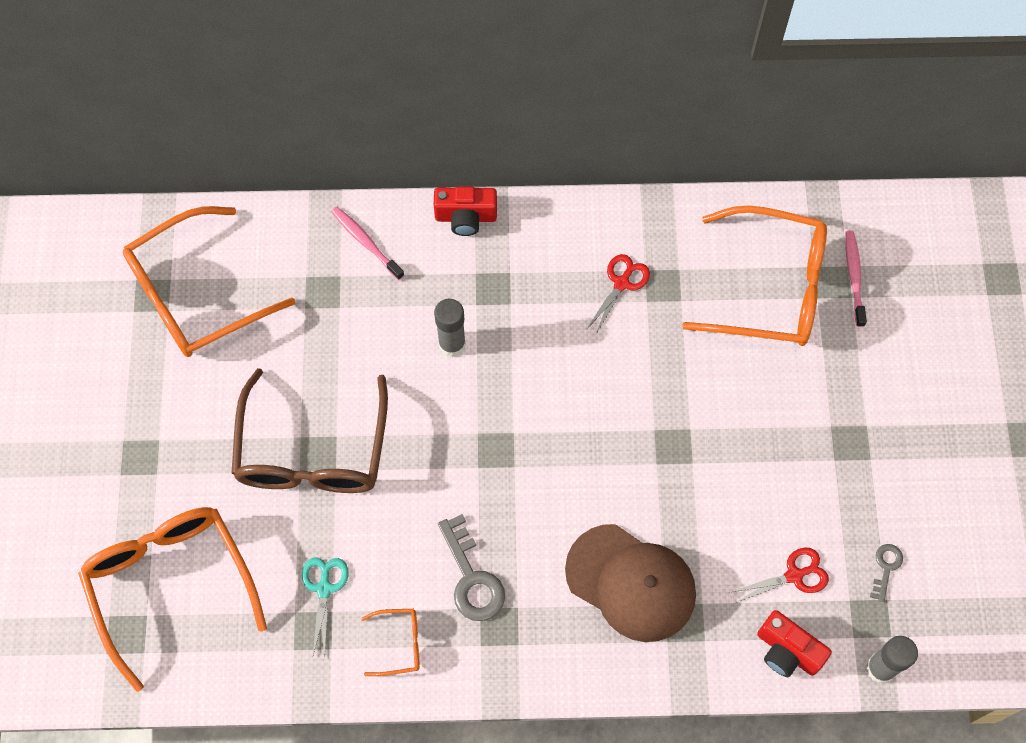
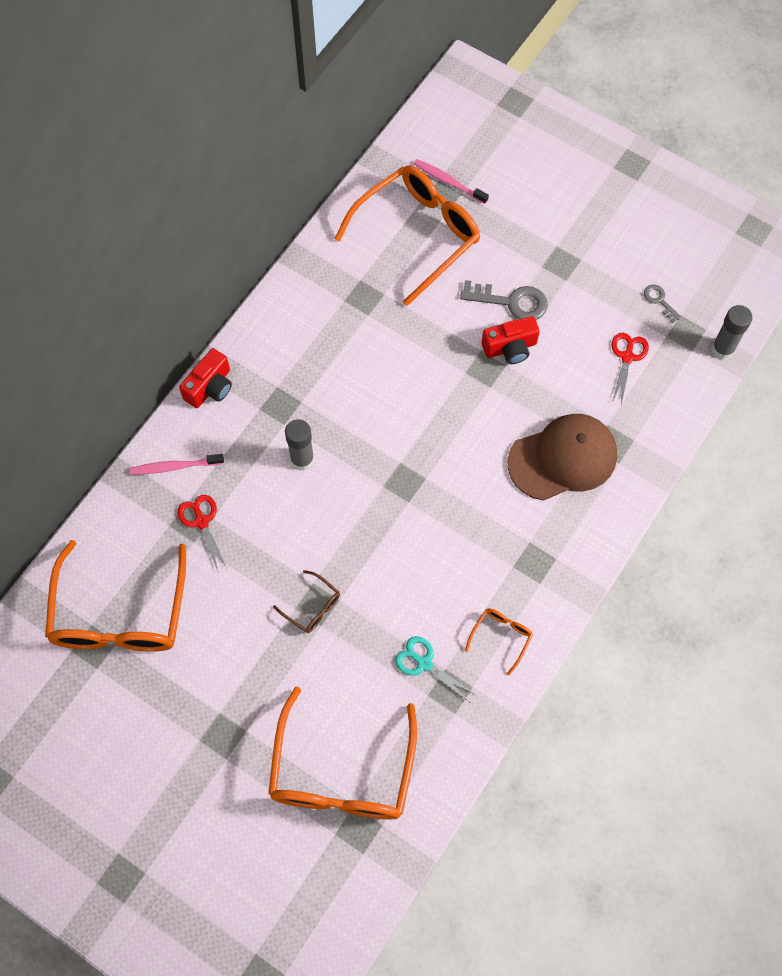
camera: 55 degrees left, 0 degrees up
(170, 584) = (342, 772): orange glasses -> orange glasses turned 90 degrees counterclockwise
(312, 451) = (312, 607): brown glasses -> brown glasses, size x0.42
(472, 577) = (487, 558): grey key -> grey key (511, 302)
(621, 283) = (342, 321): red scissors -> red scissors (201, 521)
(787, 651) = (674, 395): red camera -> red camera (510, 348)

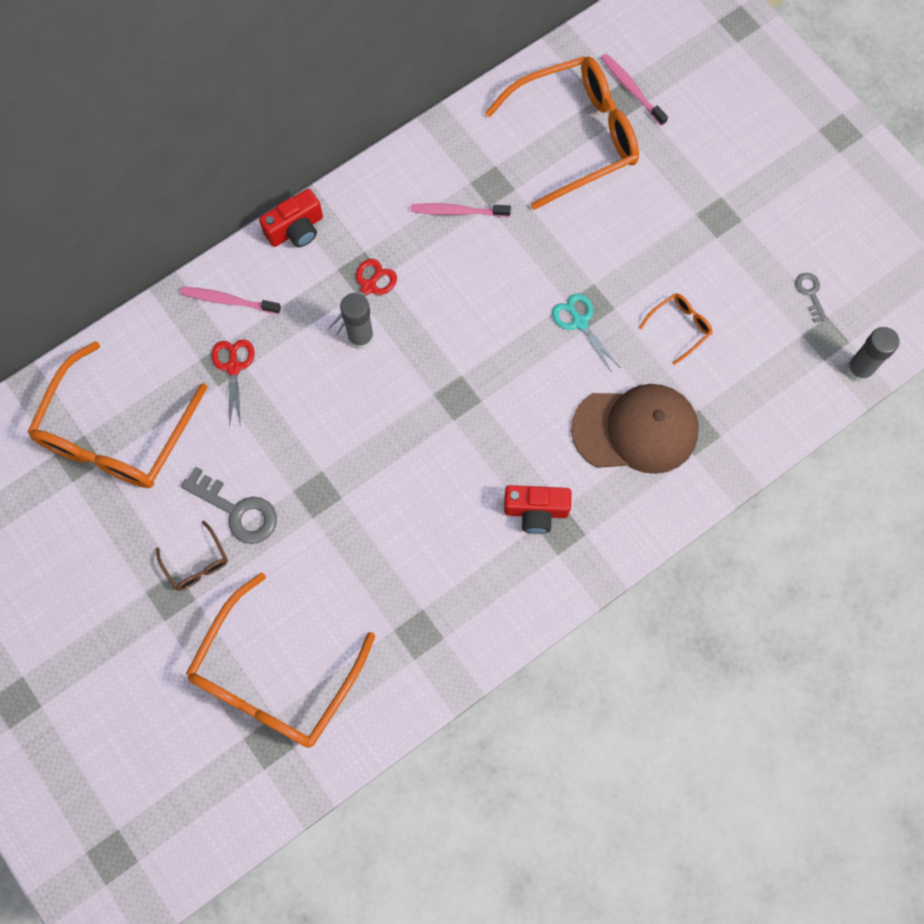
camera: 20 degrees right, 5 degrees up
(312, 607) = (311, 495): brown glasses -> brown glasses (196, 563)
(343, 328) = (457, 211): none -> pink toothbrush
(424, 663) = (403, 595): turquoise scissors -> turquoise scissors (579, 322)
(501, 637) = (494, 597): orange glasses -> orange glasses (680, 327)
(510, 348) = (626, 291): red camera -> red camera (536, 511)
(511, 302) = (647, 241): grey key -> grey key (237, 510)
(627, 357) = (750, 343): red scissors -> red scissors (368, 287)

